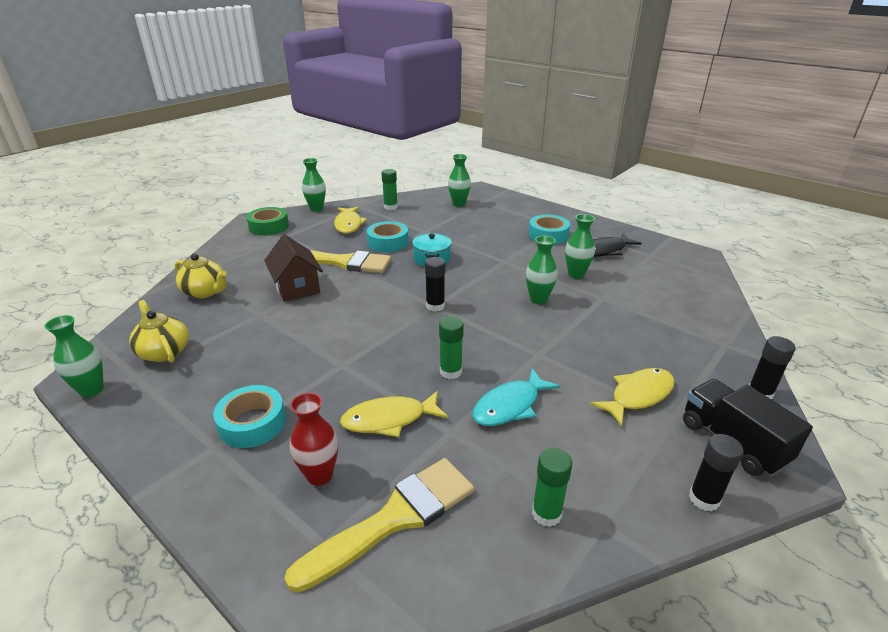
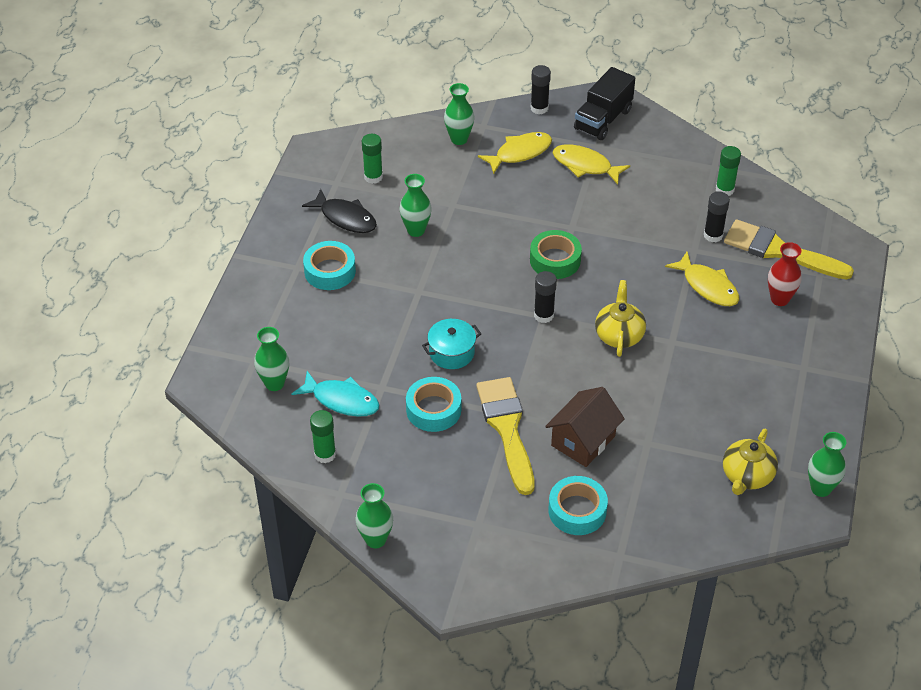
camera: 115 degrees left, 15 degrees up
(205, 292) = (644, 516): yellow teapot -> yellow teapot (619, 335)
(252, 423) = (769, 360): turquoise tape -> turquoise tape (577, 511)
(269, 227) = (463, 561): green tape -> green tape (555, 260)
(348, 224) = (406, 474): yellow fish -> yellow fish (520, 153)
(450, 372) = (631, 272): green glue stick -> green glue stick (373, 177)
(510, 406) = (645, 228): turquoise fish -> turquoise fish (342, 400)
(538, 299) = (483, 246): green vase -> green vase (459, 139)
(704, 499) = (663, 129): black glue stick -> black glue stick (713, 235)

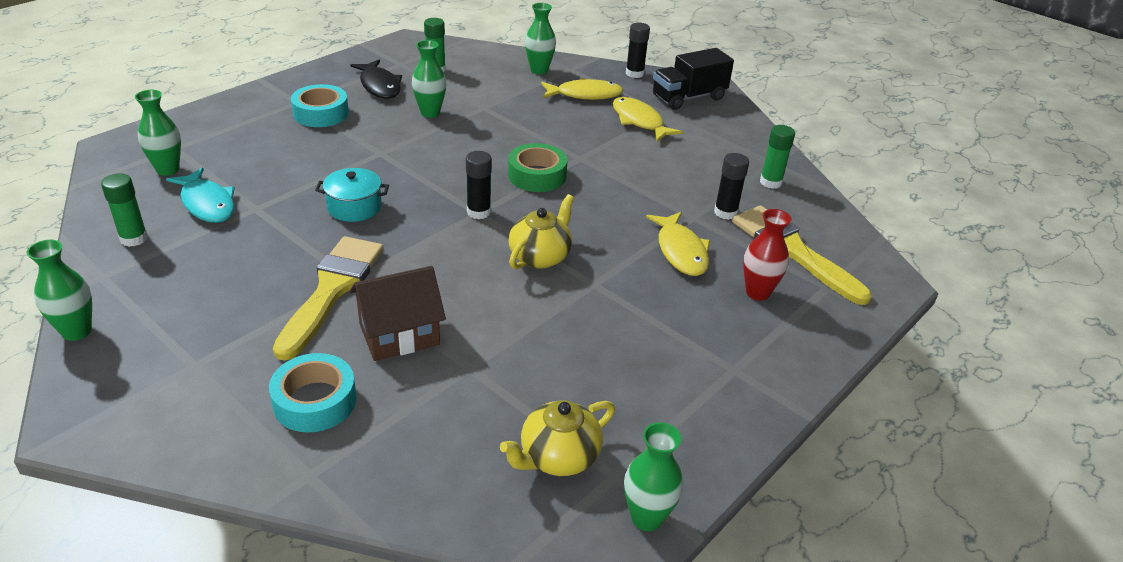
camera: 25 degrees right, 10 degrees down
(433, 409) = (280, 244): turquoise tape -> none

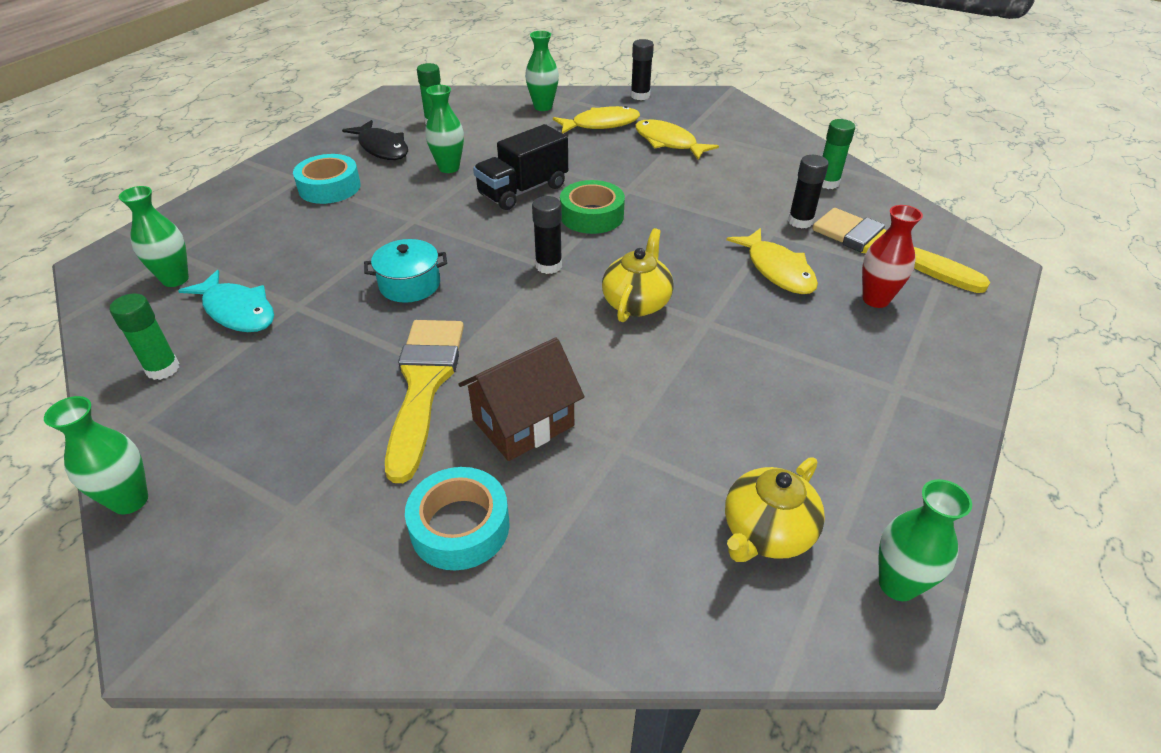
camera: 10 degrees left, 5 degrees up
(688, 97) = (704, 111): black truck -> black truck (523, 190)

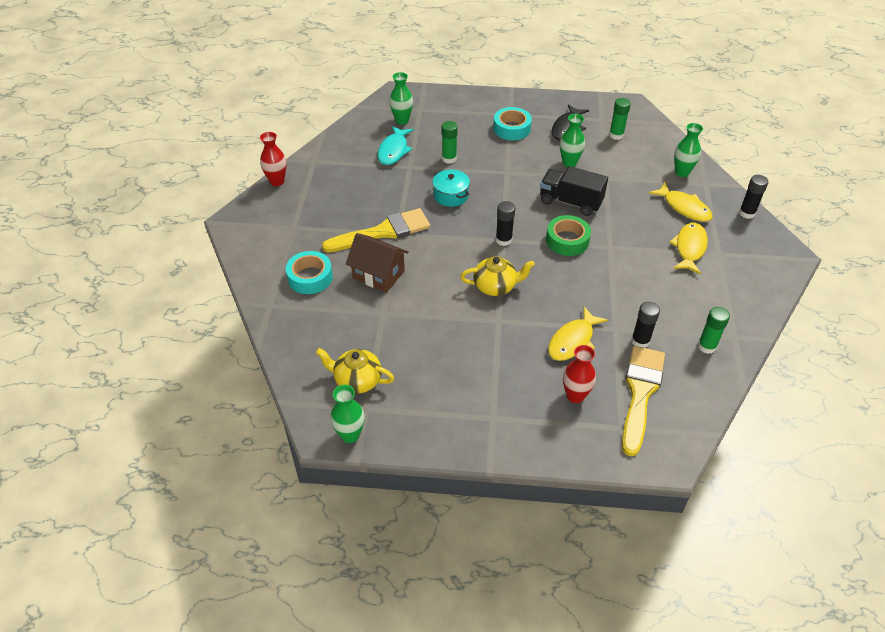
camera: 65 degrees right, 5 degrees up
(130, 500) = (277, 181): green vase -> red vase
(163, 369) = (345, 150): green glue stick -> green glue stick (449, 158)

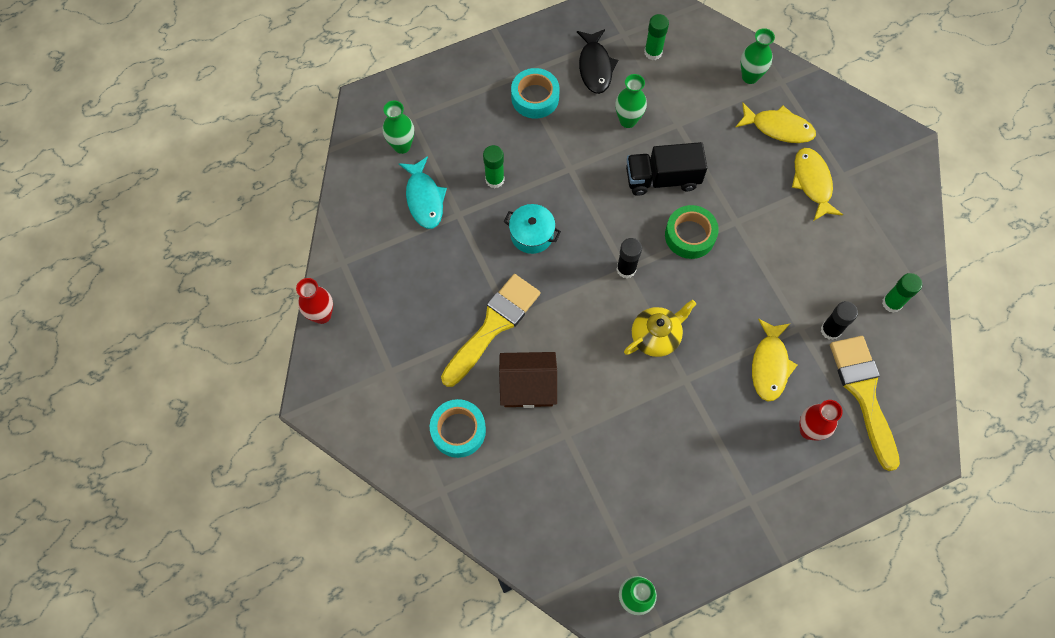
camera: 30 degrees left, 20 degrees up
(357, 380) = (597, 532): yellow teapot -> none
(747, 213) = (841, 104): black glue stick -> none

